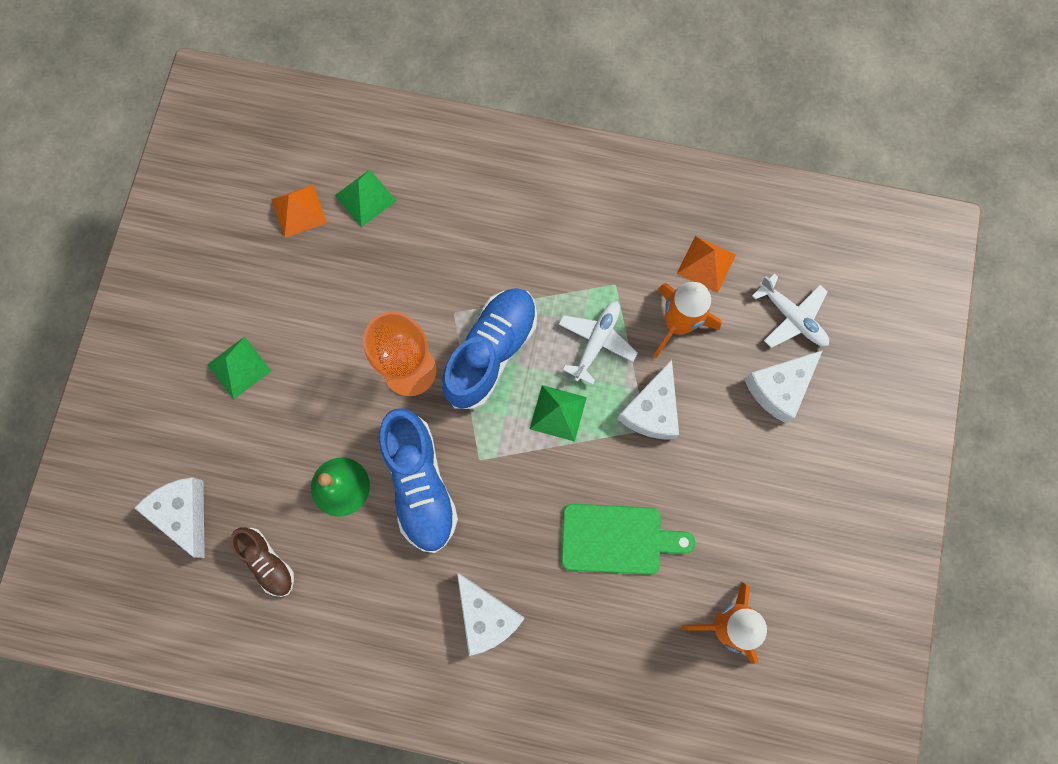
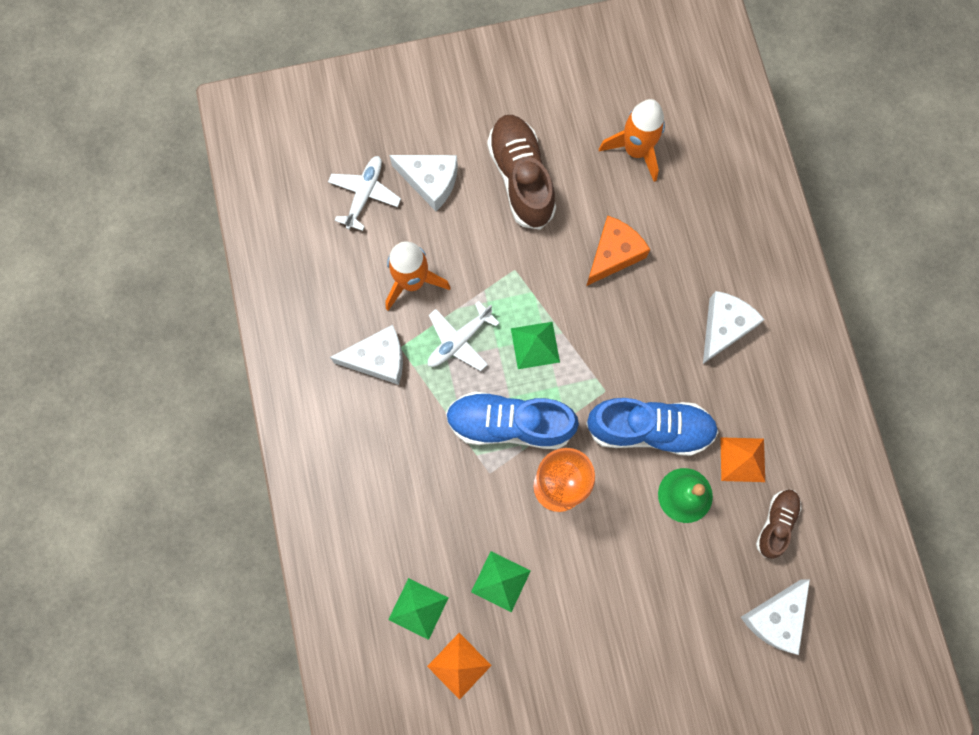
camera: 115 degrees left, 0 degrees up
(239, 367) = (629, 640): green pyramid -> green pyramid (501, 581)
(420, 484) = (649, 429): blue shoe -> blue shoe turned 45 degrees clockwise
(596, 342) = (459, 340): white plane -> white plane turned 45 degrees counterclockwise
(617, 539) = (613, 254): green cutting board -> orange cheese
(652, 410) = (496, 272): white cheese -> white cheese (378, 359)
(706, 264) = (347, 280): orange pyramid -> orange pyramid (742, 459)
(745, 483) = (521, 178): none -> brown shoe

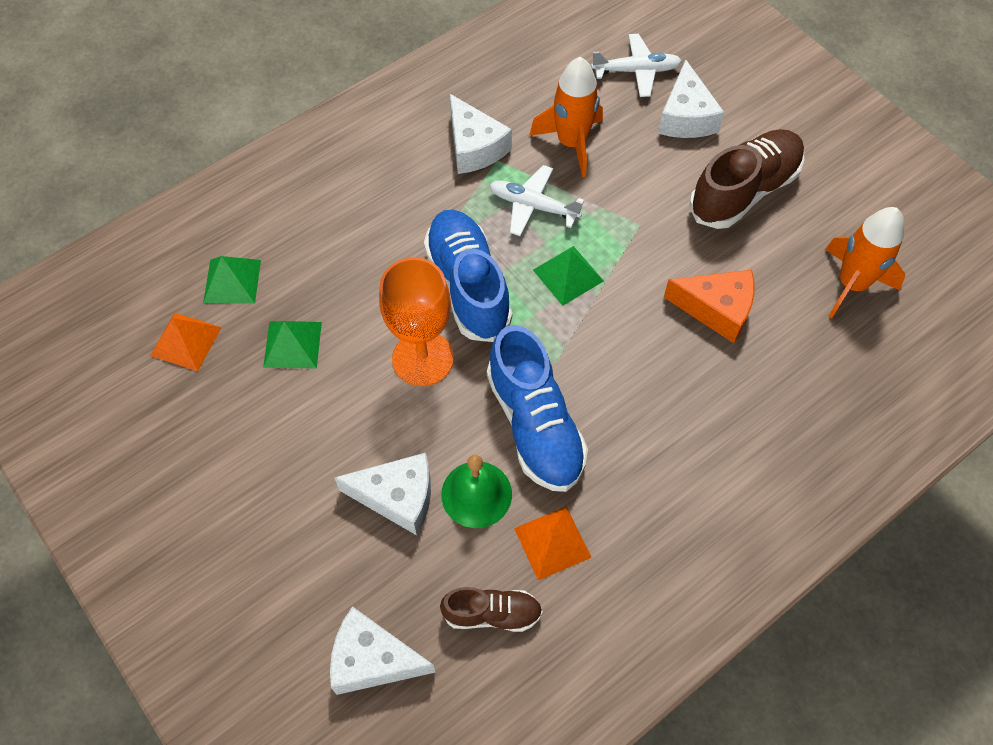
camera: 65 degrees right, 15 degrees down
(724, 327) = (702, 458): white cheese -> white cheese (397, 497)

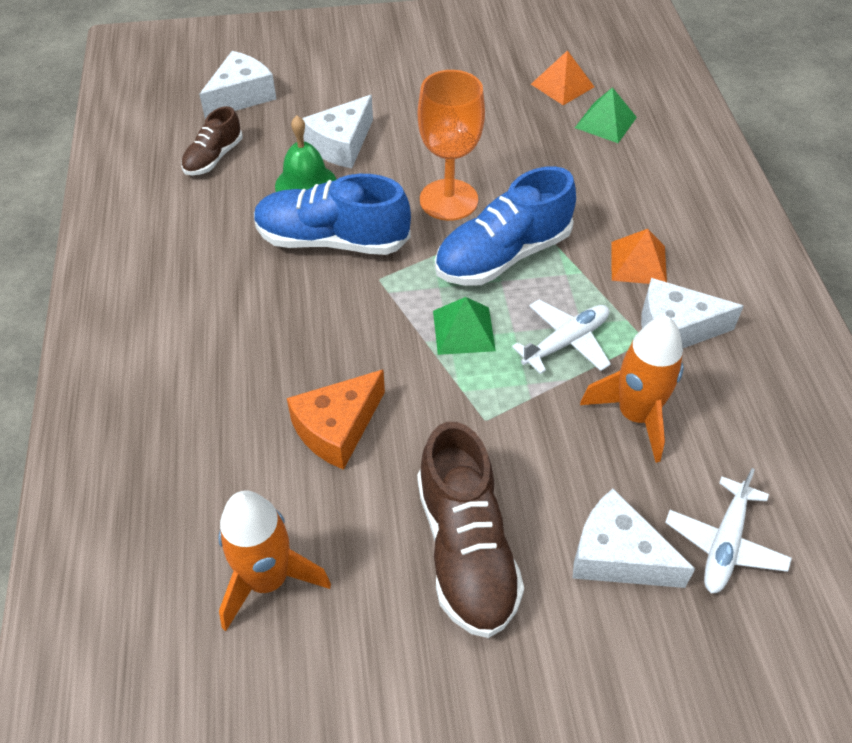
camera: 120 degrees right, 10 degrees down
(292, 344) = (518, 135): green pyramid -> none
(468, 285) = (502, 256): blue shoe -> blue shoe turned 135 degrees clockwise
(552, 542) = (231, 208): orange pyramid -> orange pyramid (638, 263)

